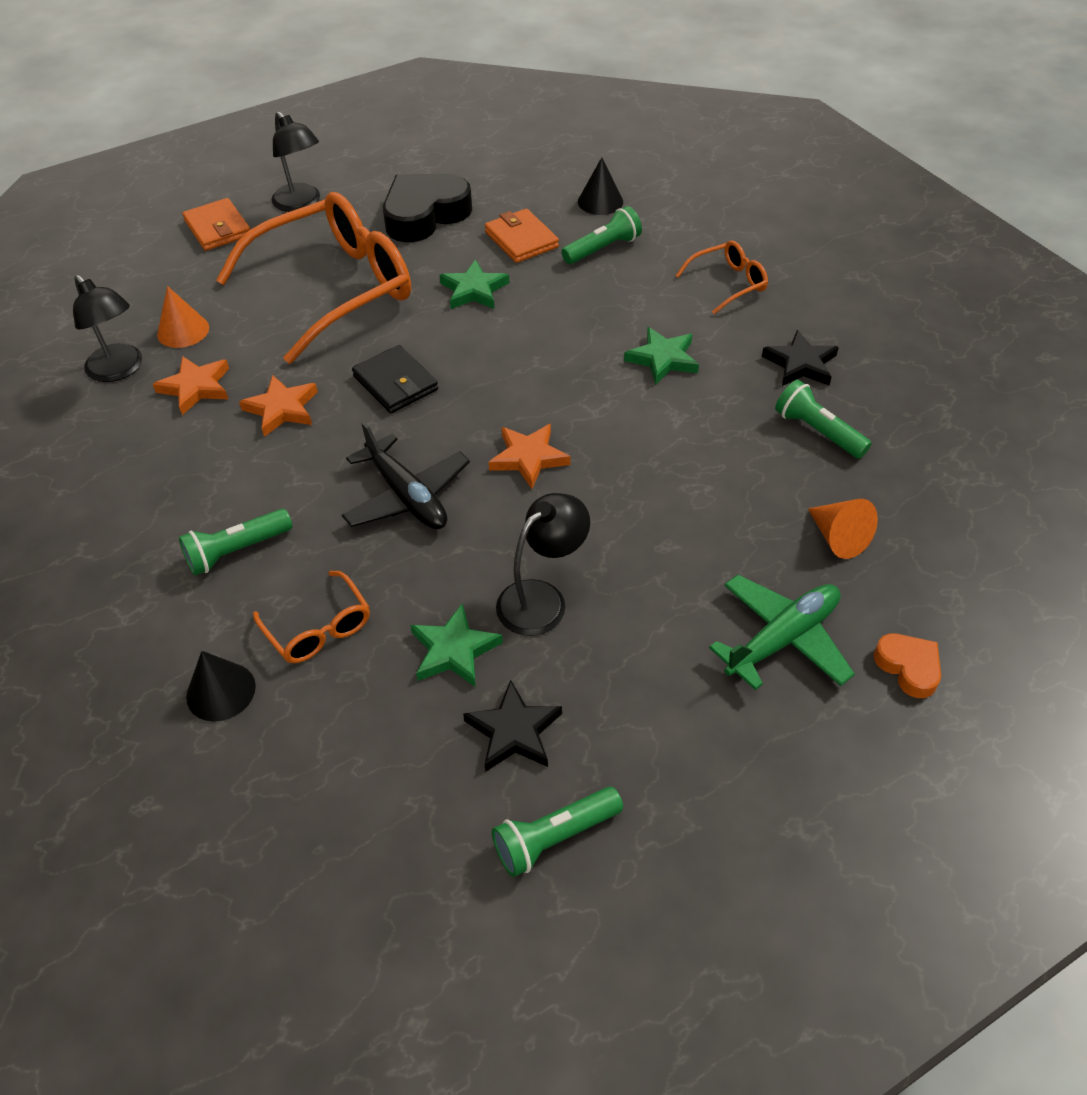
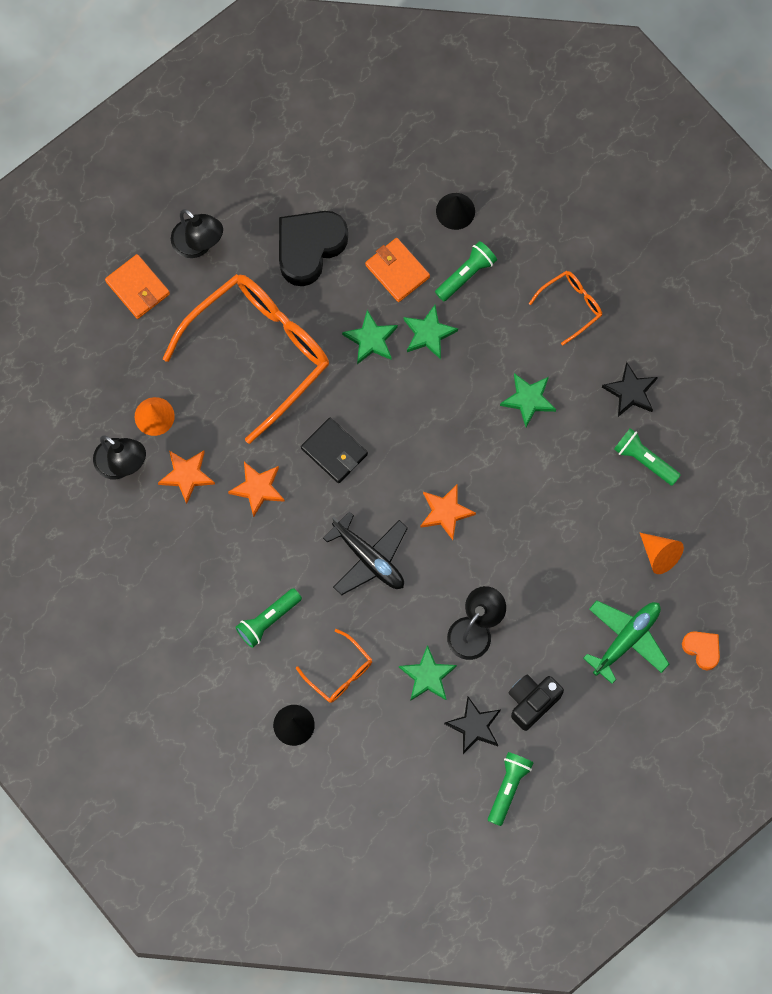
camera: 10 degrees left, 25 degrees up
(546, 291) = (428, 333): none -> green star
(554, 837) = (508, 788): green flashlight -> green flashlight turned 150 degrees clockwise
(617, 708) = (532, 702): none -> black camera

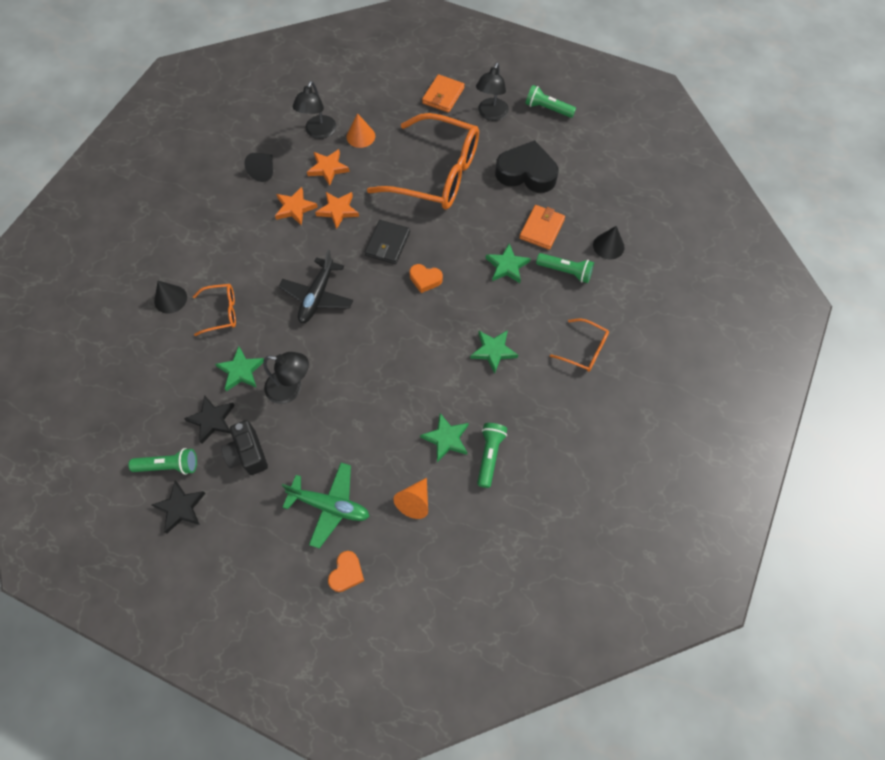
camera: 65 degrees right, 10 degrees down
(153, 554) = (264, 171): none -> black cone
(268, 620) = (244, 253): green flashlight -> green flashlight (547, 109)
(340, 672) = (221, 312): orange glasses -> orange glasses turned 120 degrees counterclockwise
(371, 339) = (482, 233): green star -> green star (446, 439)
(403, 431) = (425, 279): none -> orange heart
(445, 512) = (376, 331): orange star -> orange star (295, 208)
(532, 702) = (248, 454): black camera -> black camera turned 135 degrees counterclockwise
(630, 392) = (540, 421): black star -> black star (180, 508)

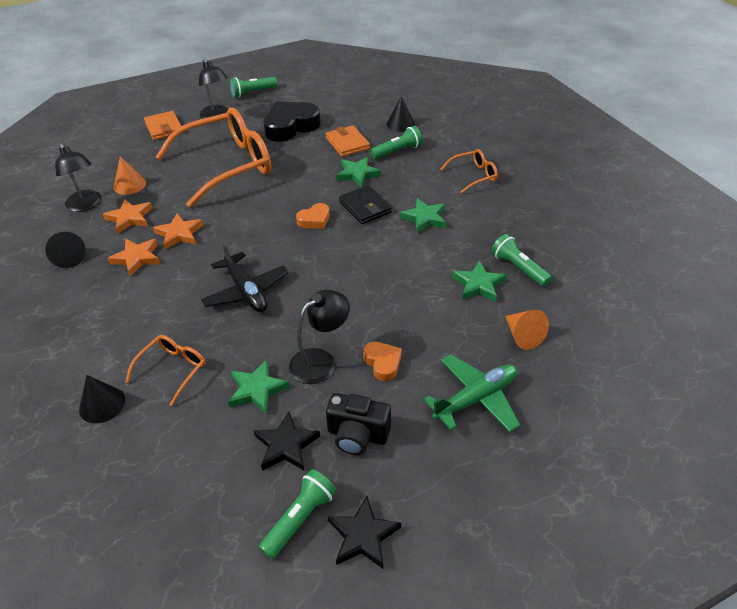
camera: 50 degrees left, 20 degrees down
(346, 573) = (559, 424): orange heart -> orange heart (383, 363)
(387, 244) = (253, 223): black wallet -> black wallet (365, 207)

